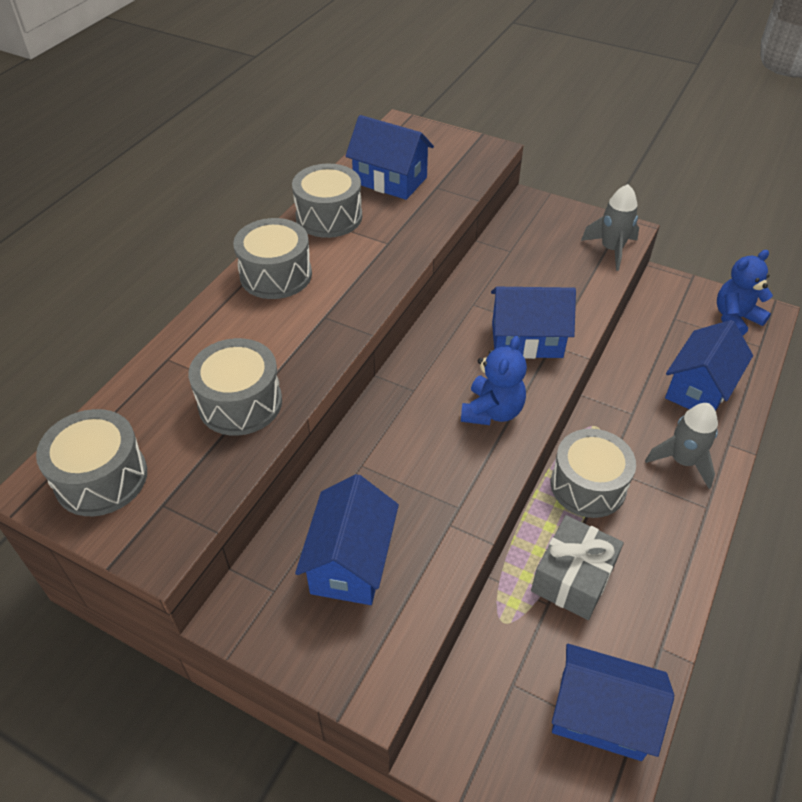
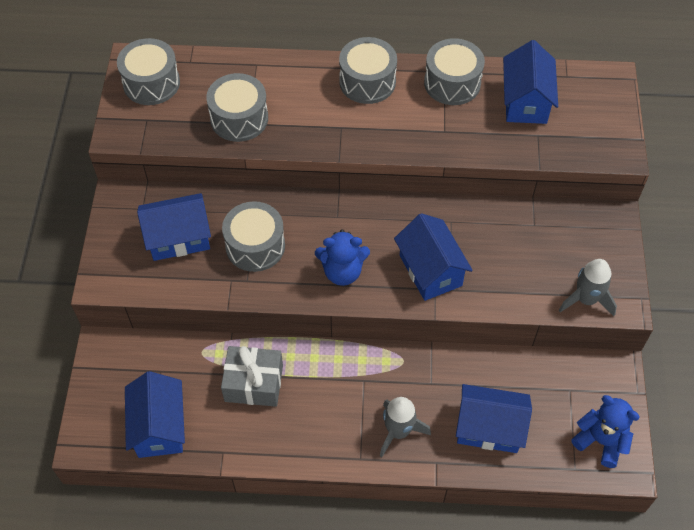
camera: 65 degrees right, 10 degrees up
(588, 486) = (339, 371): grey drum -> grey drum (255, 246)

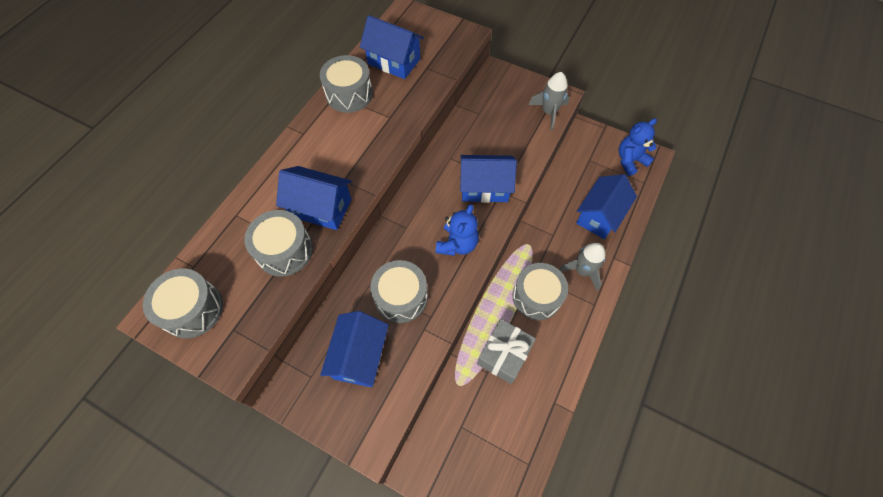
camera: 65 degrees left, 5 degrees up
(159, 427) = (513, 447): blue house -> blue house (321, 208)
(367, 81) = (311, 145): grey drum -> grey drum (536, 296)

